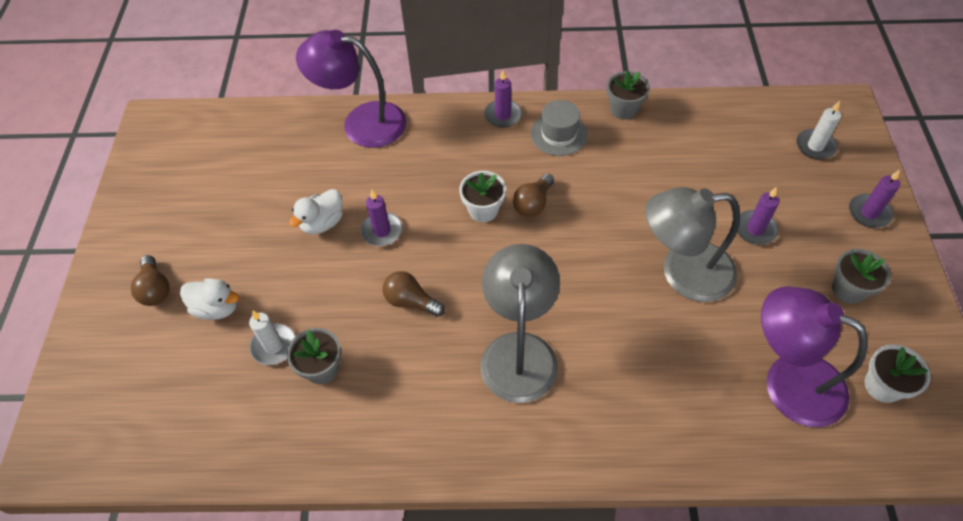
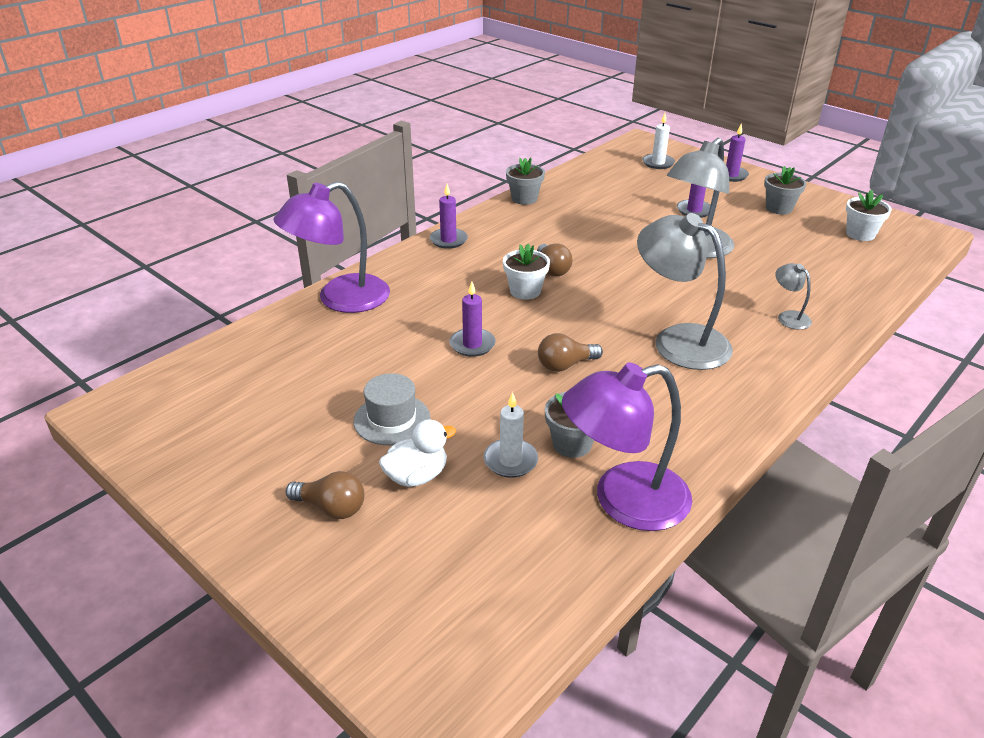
camera: 50 degrees left, 20 degrees down
(322, 223) = (415, 369): white duck -> none
(559, 134) = (505, 230): grey hat -> grey hat (392, 419)
(643, 409) = (788, 317): none -> grey lamp
(788, 381) = (824, 259): purple lamp -> purple lamp (623, 501)

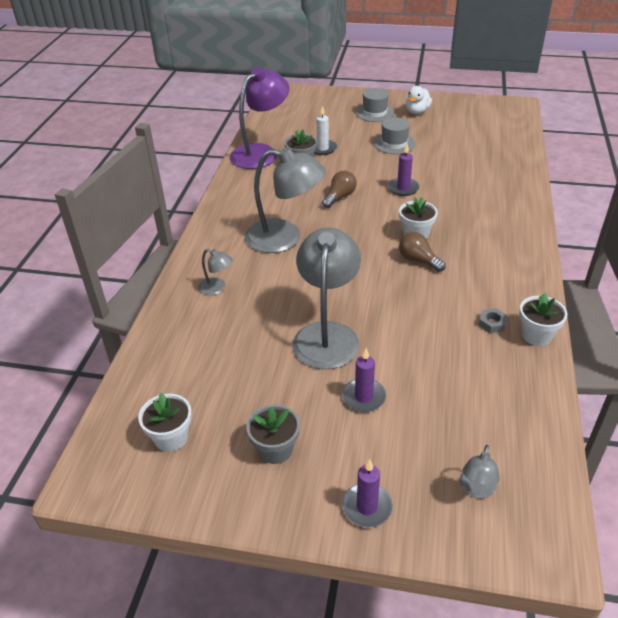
camera: 150 degrees right, 5 degrees up
(331, 508) = (375, 112): brown light bulb -> grey hat
(340, 299) = (515, 184): purple lamp -> none
(416, 476) = (355, 131): white duck -> white duck (417, 111)
(448, 240) = (525, 255): purple candle -> none
(524, 198) = (536, 335): grey flower pot -> white flower pot
(547, 213) = (492, 323): none -> grey nut
(658, 163) = (476, 490): white candle -> grey lamp

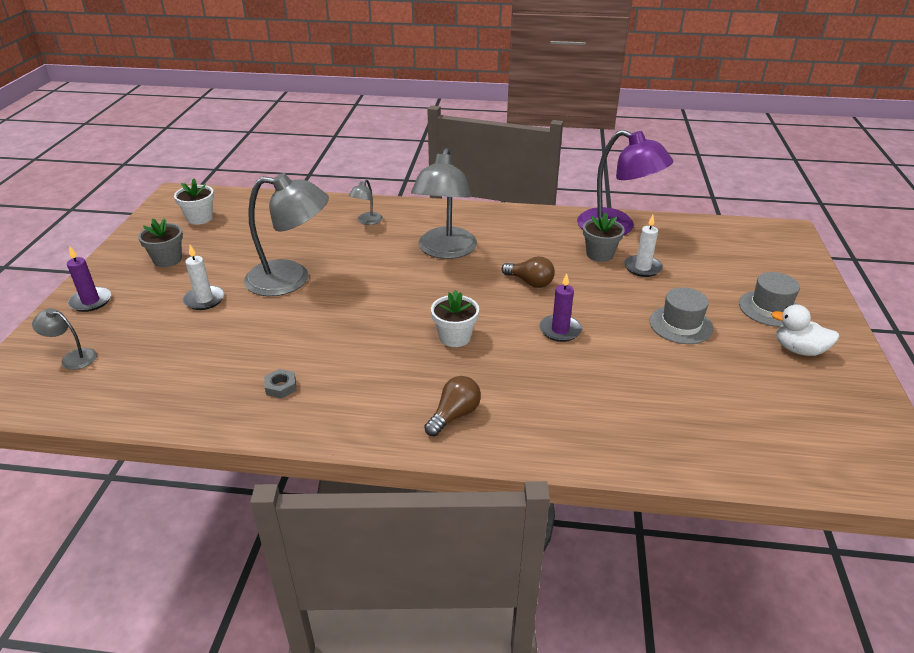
camera: 85 degrees right, 5 degrees down
(363, 397) = (204, 300): purple candle -> white candle
(418, 260) = (402, 337): brown light bulb -> brown light bulb (454, 415)
(536, 335) = (252, 421): white flower pot -> none

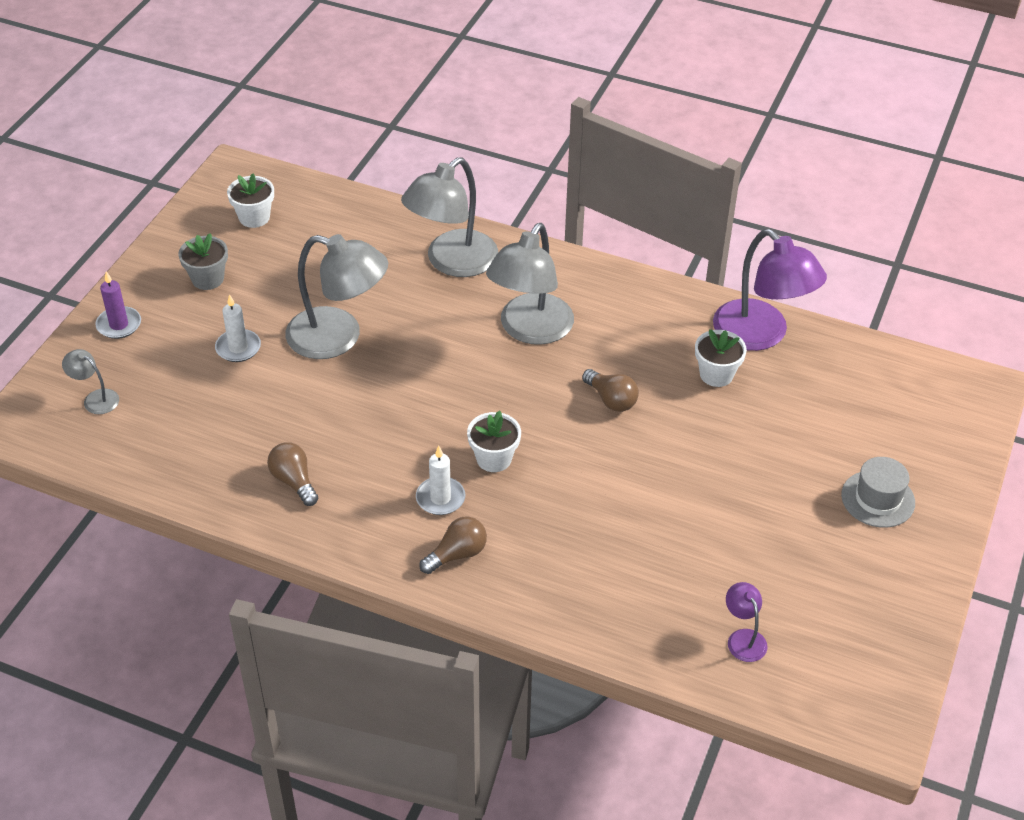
camera: 15 degrees right, 10 degrees up
(281, 387) = (294, 481): grey nut -> brown light bulb
(367, 221) = (452, 262): grey lamp -> grey lamp, size x2.22
(560, 330) = (614, 475): purple candle -> none
(599, 254) = (716, 374): grey flower pot -> white flower pot
(642, 268) = (758, 406): white candle -> white candle (440, 498)
(681, 325) = (756, 498): grey hat -> none
(740, 429) = (743, 638): none -> purple lamp
(798, 350) = (873, 561): white duck -> none

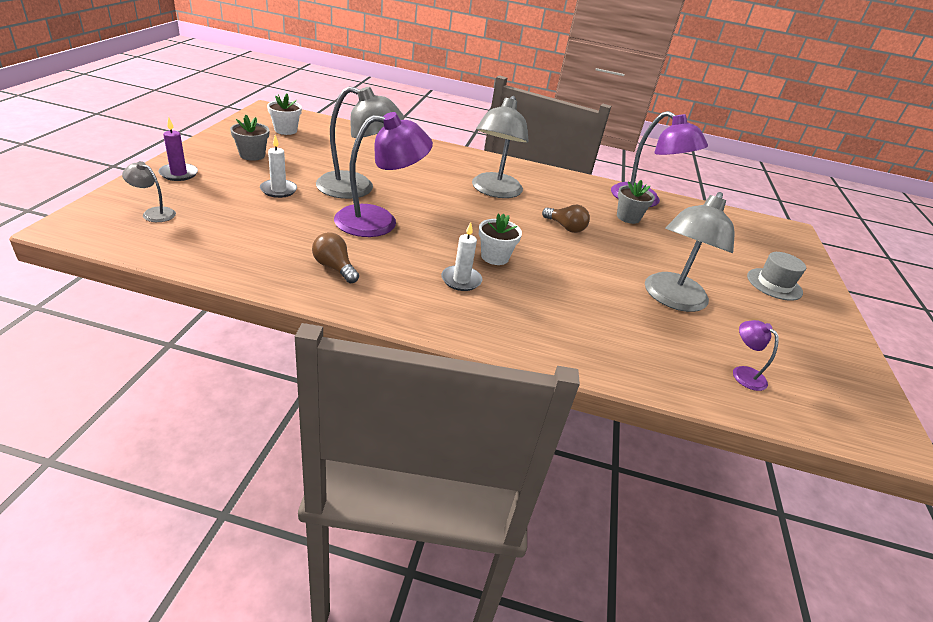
camera: 15 degrees left, 10 degrees down
(358, 400) = (379, 221): none -> purple lamp
(452, 262) = (429, 158): grey lamp -> grey lamp (672, 299)
(457, 554) = (487, 317): brown light bulb -> none
(716, 374) = (628, 217): white flower pot -> grey flower pot

